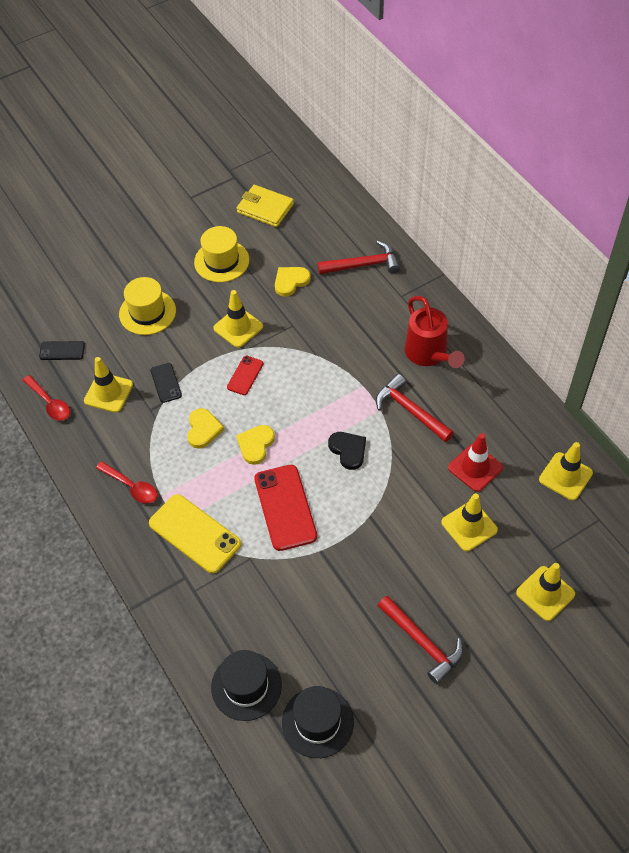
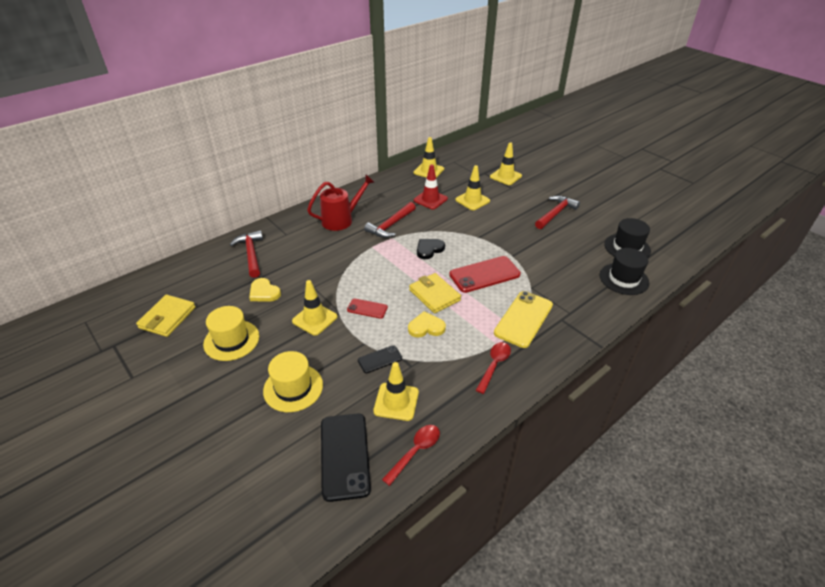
camera: 100 degrees left, 15 degrees down
(62, 350) = (344, 456): black phone -> black phone, size x1.88
(255, 445) = (434, 295): yellow heart -> yellow wallet

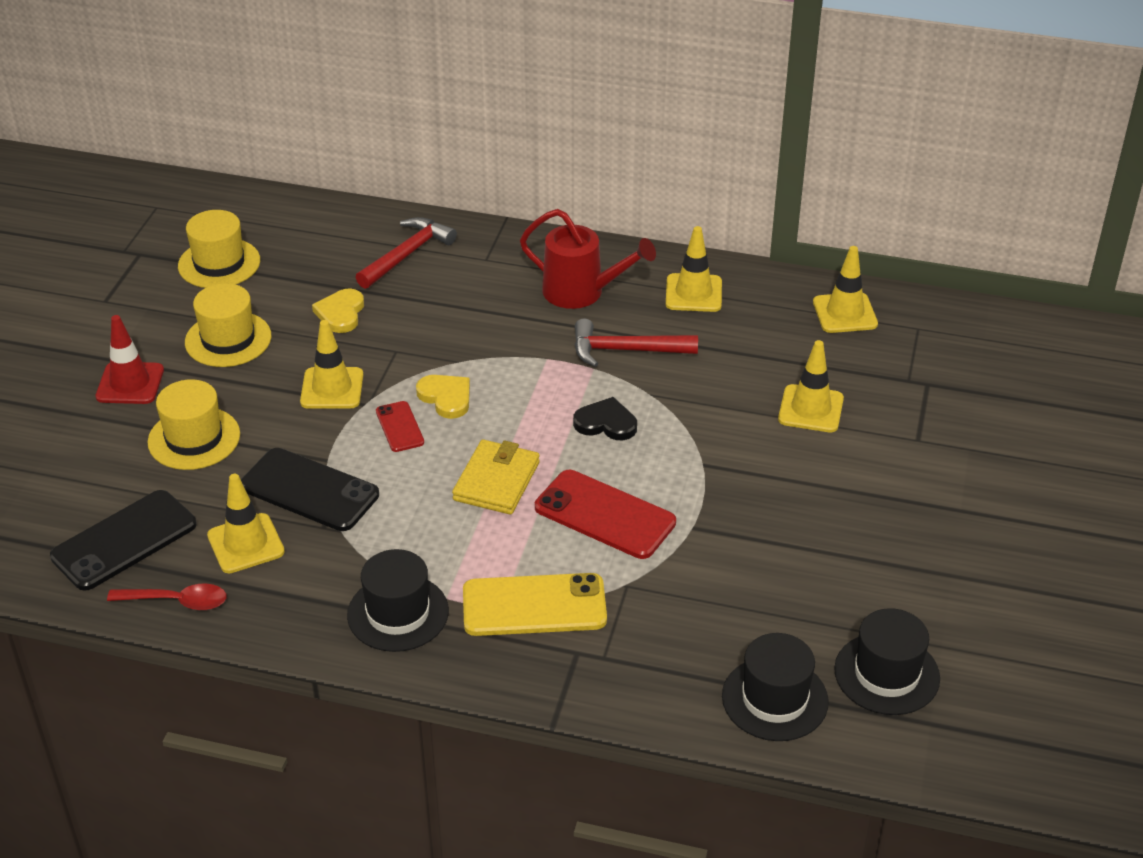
camera: 55 degrees right, 0 degrees up
(167, 318) = (219, 263): yellow wallet -> yellow hat
(380, 359) = (309, 490): black phone -> black phone, size x1.88
(426, 327) = (415, 505): yellow heart -> yellow heart (446, 397)
(430, 199) = (753, 358): red traffic cone -> red traffic cone (130, 383)
(494, 365) = (398, 613): red spoon -> black hat
(505, 176) = (949, 416): yellow traffic cone -> yellow traffic cone (693, 293)
(555, 213) = (895, 533): red hammer -> none

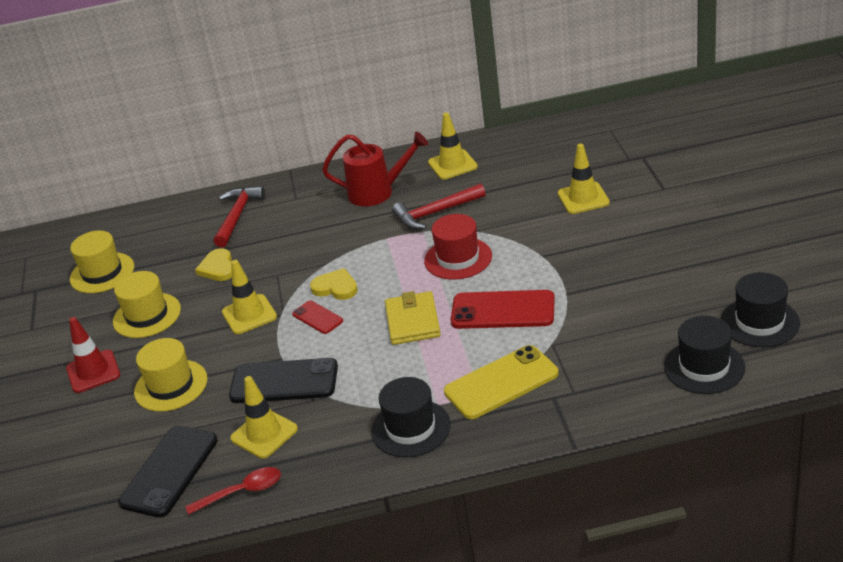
camera: 20 degrees left, 5 degrees down
(606, 423) = (458, 258): black heart -> red hat
(845, 313) = (558, 139): yellow traffic cone -> none

